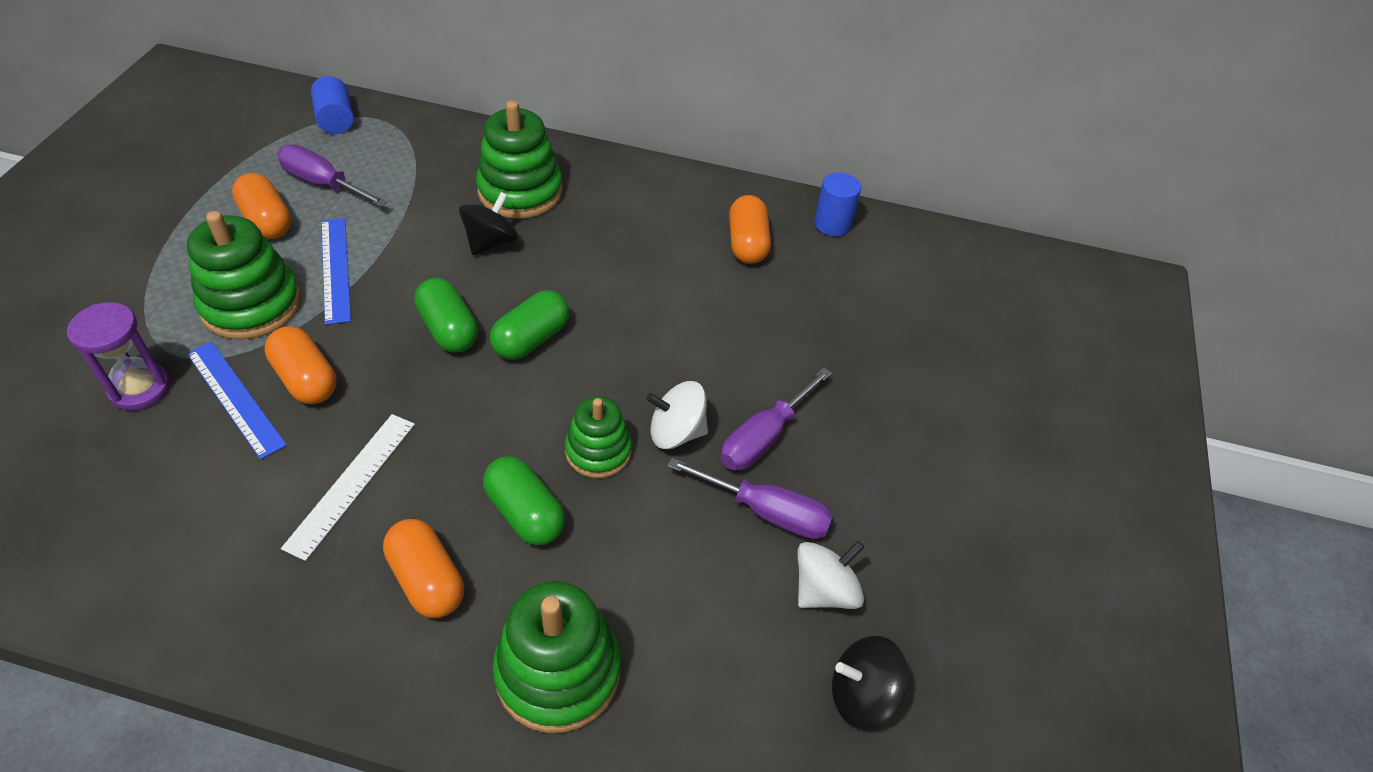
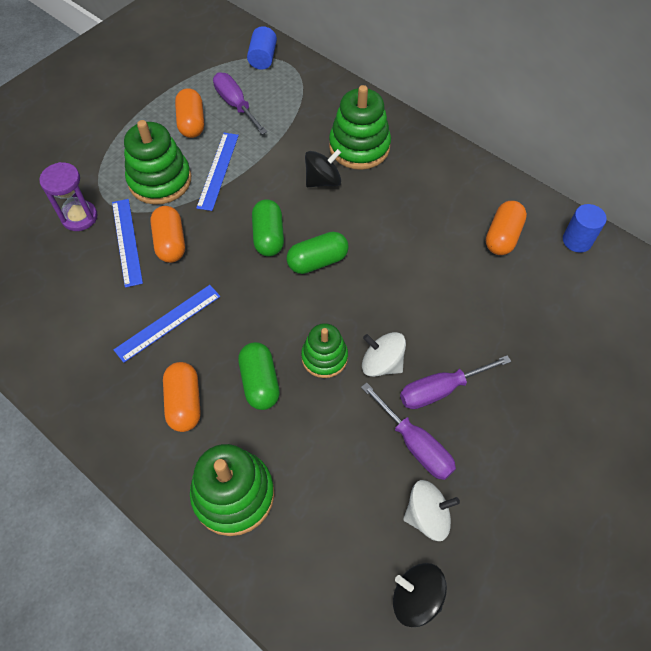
camera: 30 degrees right, 10 degrees up
(351, 483) = (168, 322): white ruler -> blue ruler

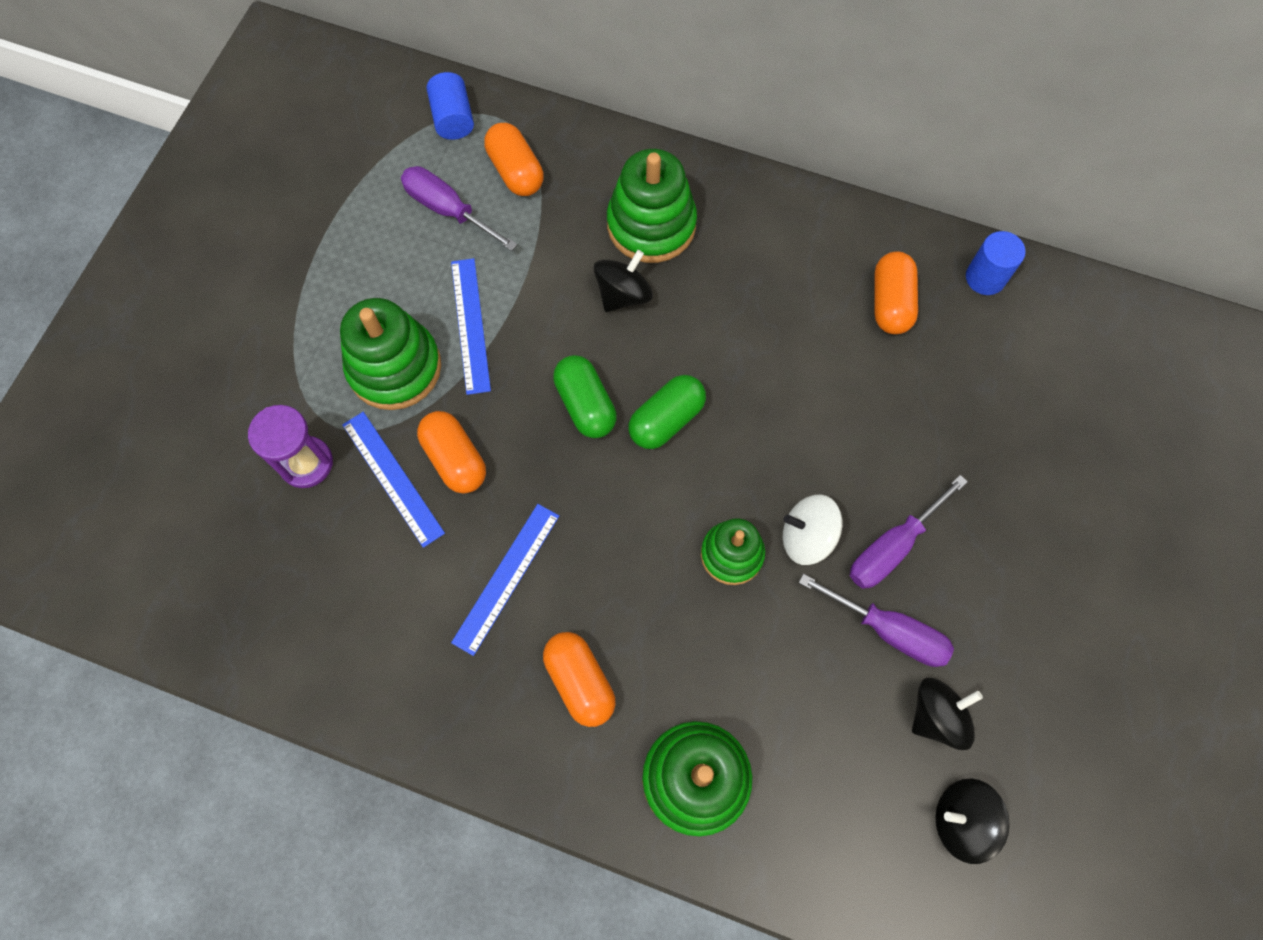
camera: 20 degrees left, 10 degrees up
(192, 123) = (397, 260): orange capsule -> orange capsule (516, 171)
(260, 382) = (664, 618): green capsule -> none
(427, 515) = (937, 716): white spinning top -> black spinning top

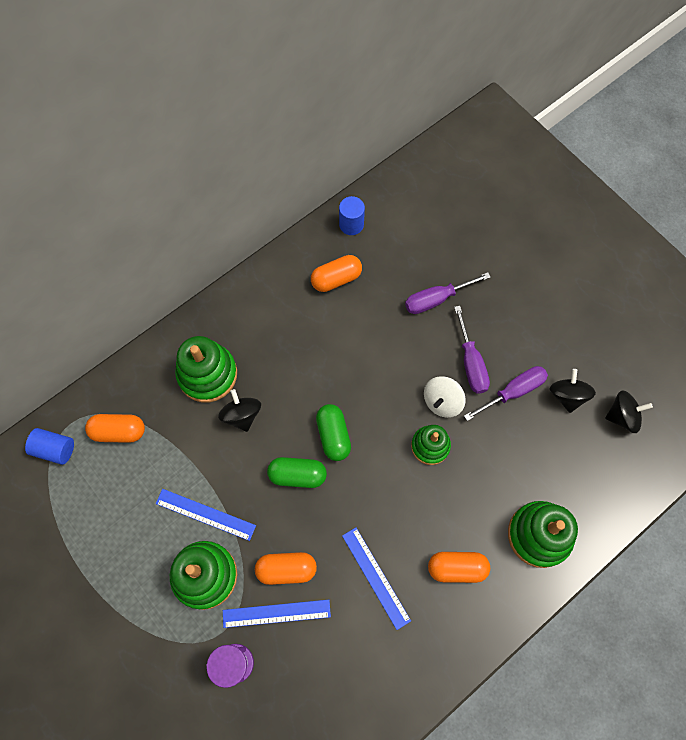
camera: 60 degrees left, 0 degrees up
(448, 210) = (118, 486): purple screwdriver -> purple screwdriver (436, 299)
(890, 303) = (336, 279): orange capsule -> orange capsule turned 60 degrees counterclockwise
(961, 820) = (622, 416): black spinning top -> black spinning top turned 135 degrees counterclockwise

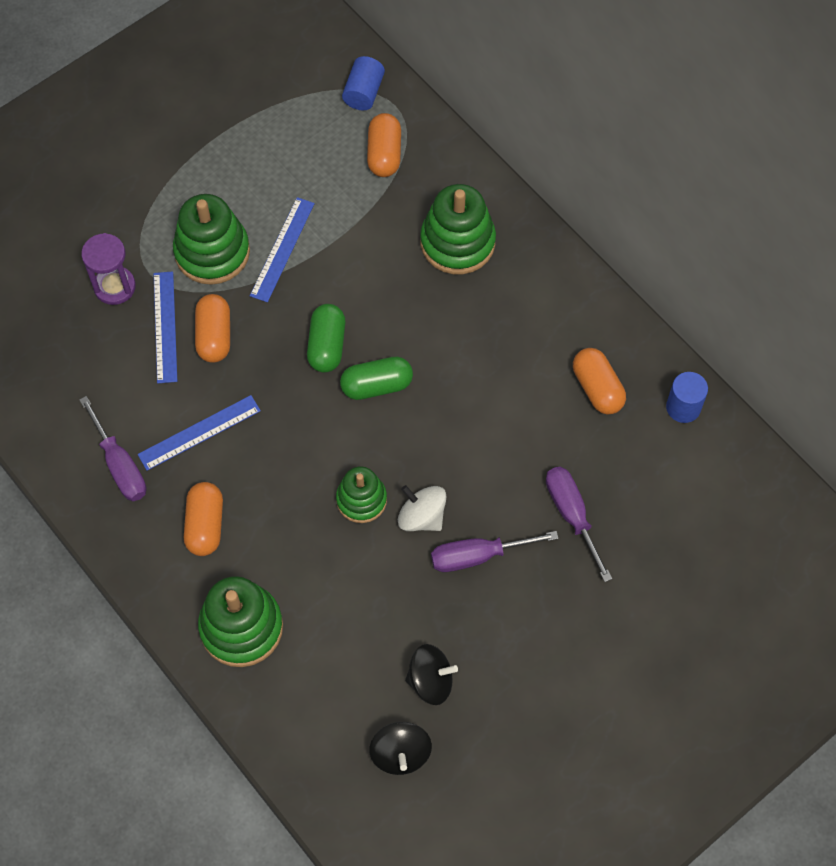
camera: 90 degrees right, 5 degrees down
(242, 415) = (404, 282): black spinning top -> none
(513, 392) = (436, 608): purple screwdriver -> purple screwdriver (120, 465)

